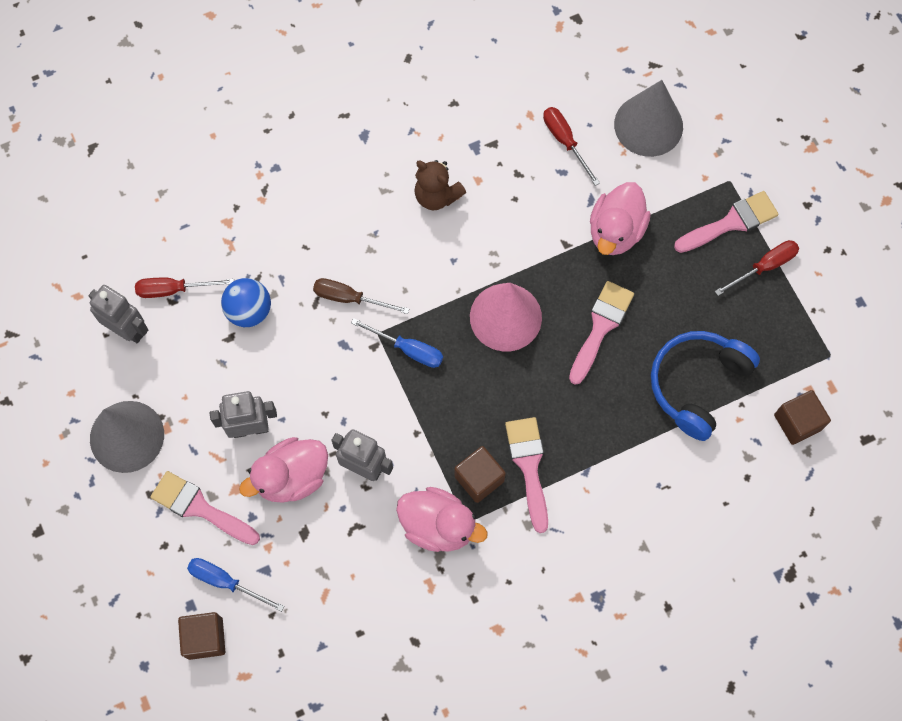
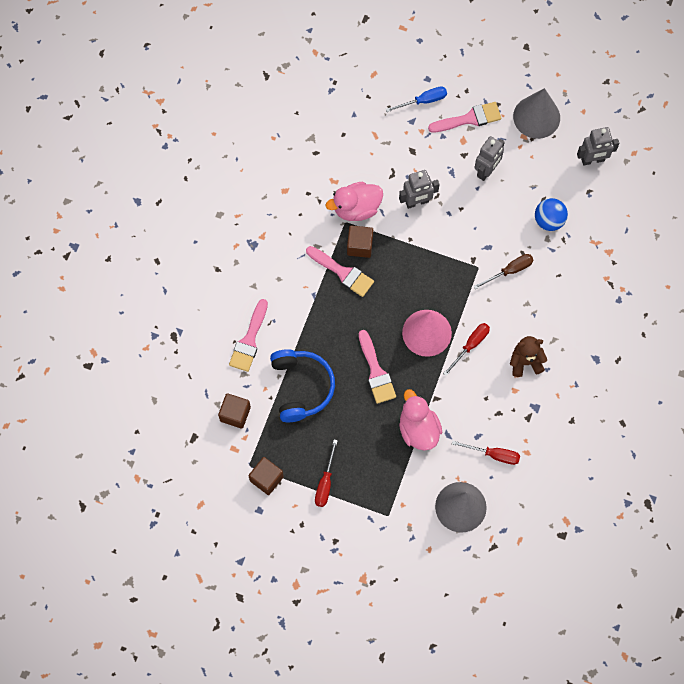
camera: 135 degrees right, 0 degrees up
(174, 289) = (594, 197): red screwdriver -> red screwdriver (470, 345)
(205, 638) = (406, 73): brown cube -> brown cube (266, 478)
(292, 477) = (444, 168): pink duck -> none
(408, 349) = (456, 273): blue screwdriver -> none
(731, 223) = (365, 491): pink brush -> pink brush (249, 340)

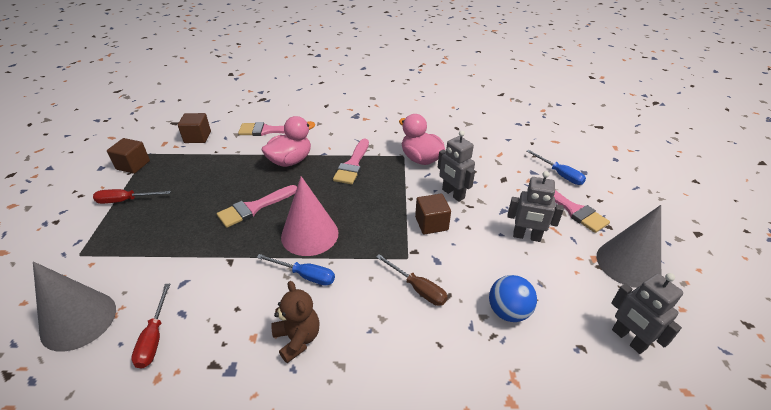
camera: 70 degrees right, 30 degrees down
(301, 387) = (228, 165): blue headphones -> none
(360, 246) = (385, 168): brown cube -> brown cube (431, 223)
(418, 429) = (188, 255): pink duck -> pink duck (290, 161)
(470, 345) = (305, 275): red screwdriver -> blue screwdriver

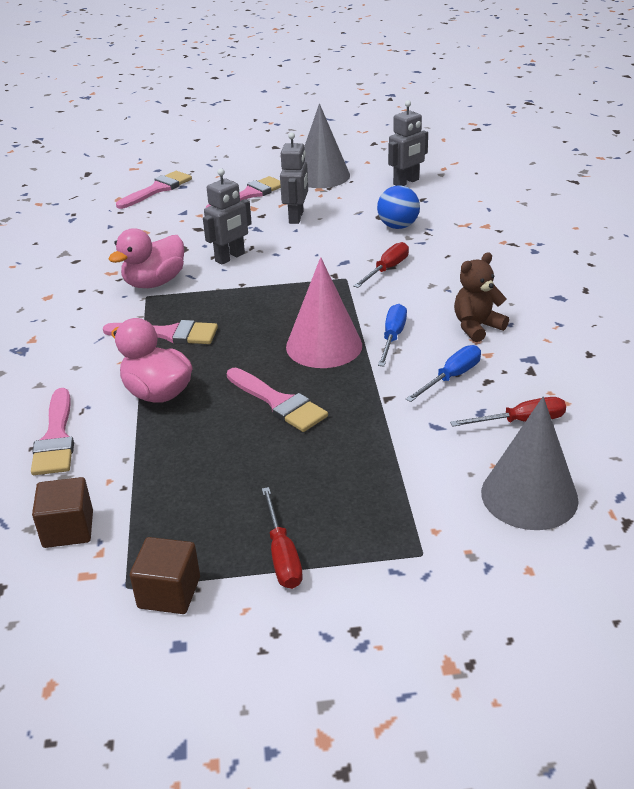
camera: 95 degrees left, 5 degrees down
(417, 288) = (387, 269): brown screwdriver -> red screwdriver
(431, 223) = (287, 268): brown cube -> none
(559, 174) = (188, 198): blue screwdriver -> blue screwdriver (451, 377)
(575, 159) = (157, 189): none -> pink brush

